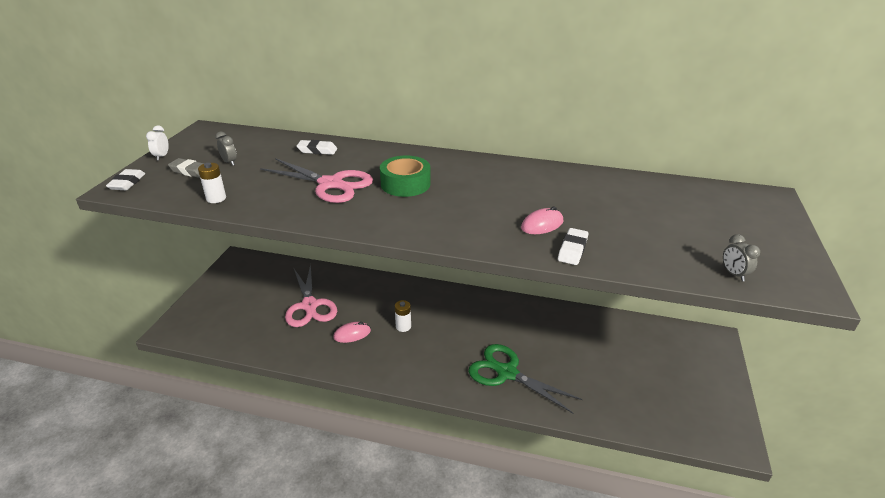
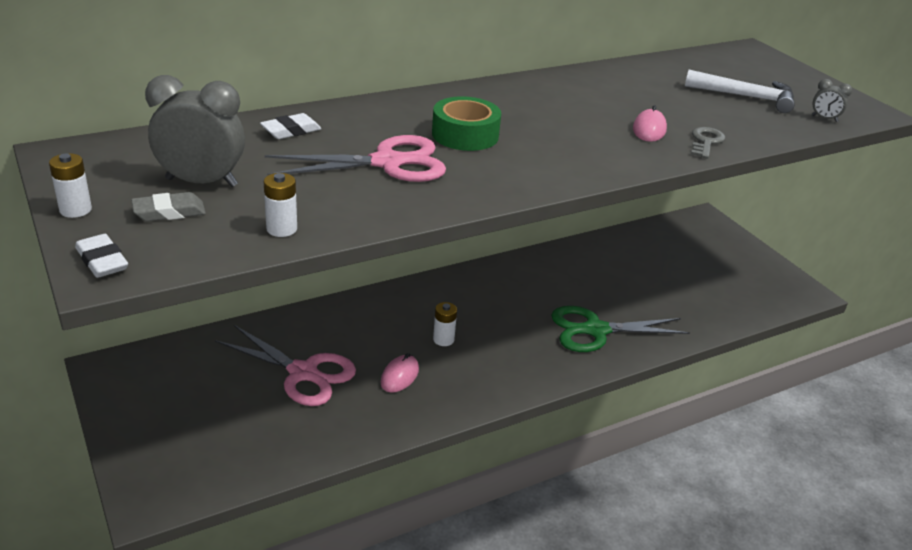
camera: 45 degrees left, 0 degrees up
(162, 156) = (75, 210): white clock -> white battery
(229, 162) = (201, 182): grey clock -> grey clock, size x2.18
(572, 250) = (706, 142): white eraser -> grey key
(682, 230) = (745, 97): none -> white hammer

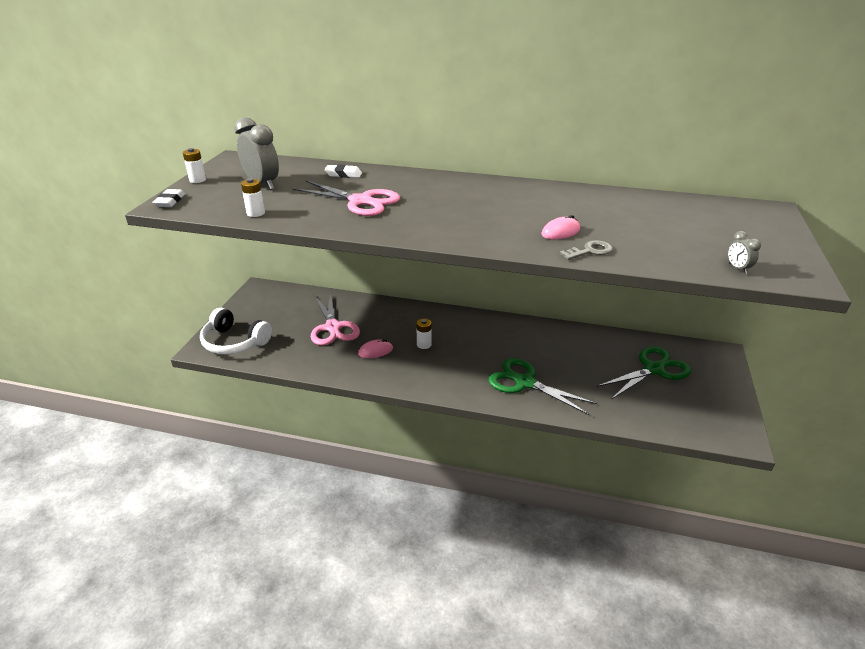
camera: 45 degrees right, 0 degrees up
(169, 212) = (227, 192): grey eraser -> none
(187, 465) = (234, 342): none -> white headphones
(465, 135) = (430, 201): green tape -> none
(678, 260) = (653, 369): none -> green scissors
(745, 97) = (690, 236): white hammer -> none

